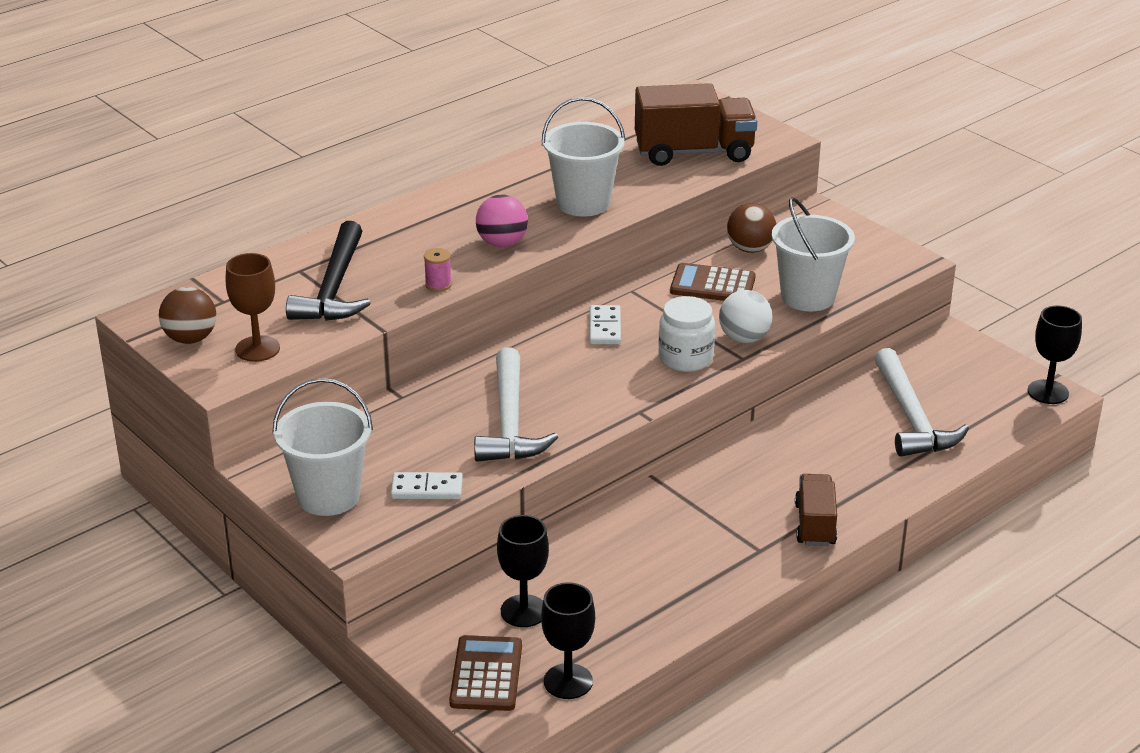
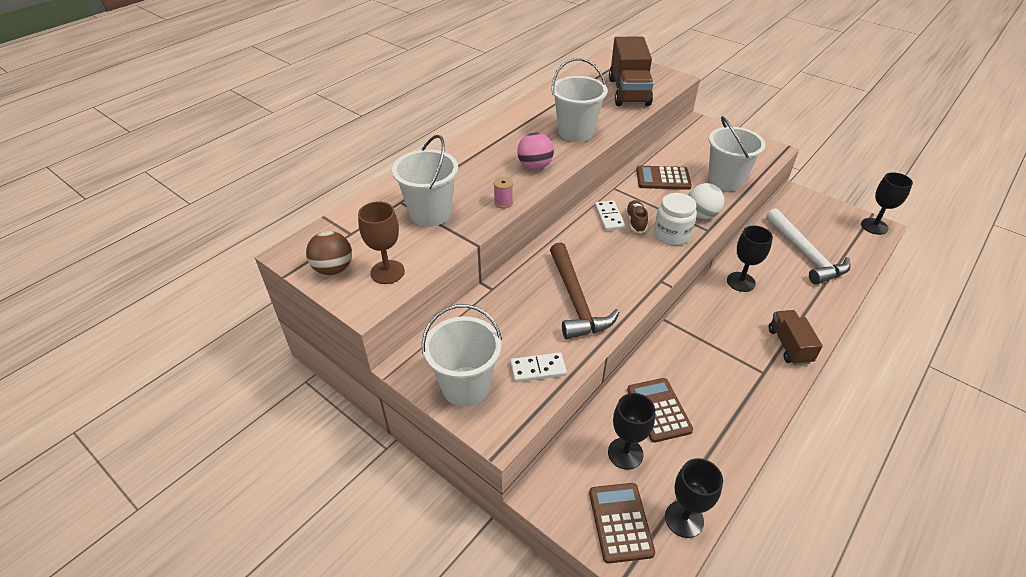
camera: 10 degrees left, 10 degrees up
(334, 288) = (430, 213): black hammer -> white bucket
(510, 422) = (576, 300): white hammer -> brown hammer
(590, 573) = (659, 410): none -> brown calculator
(641, 337) = (635, 222): none -> brown shoe
(694, 152) = (628, 92): brown truck -> brown truck turned 105 degrees clockwise
(750, 249) = (673, 151): brown ball -> none
(789, 442) = (741, 282): none -> black goblet

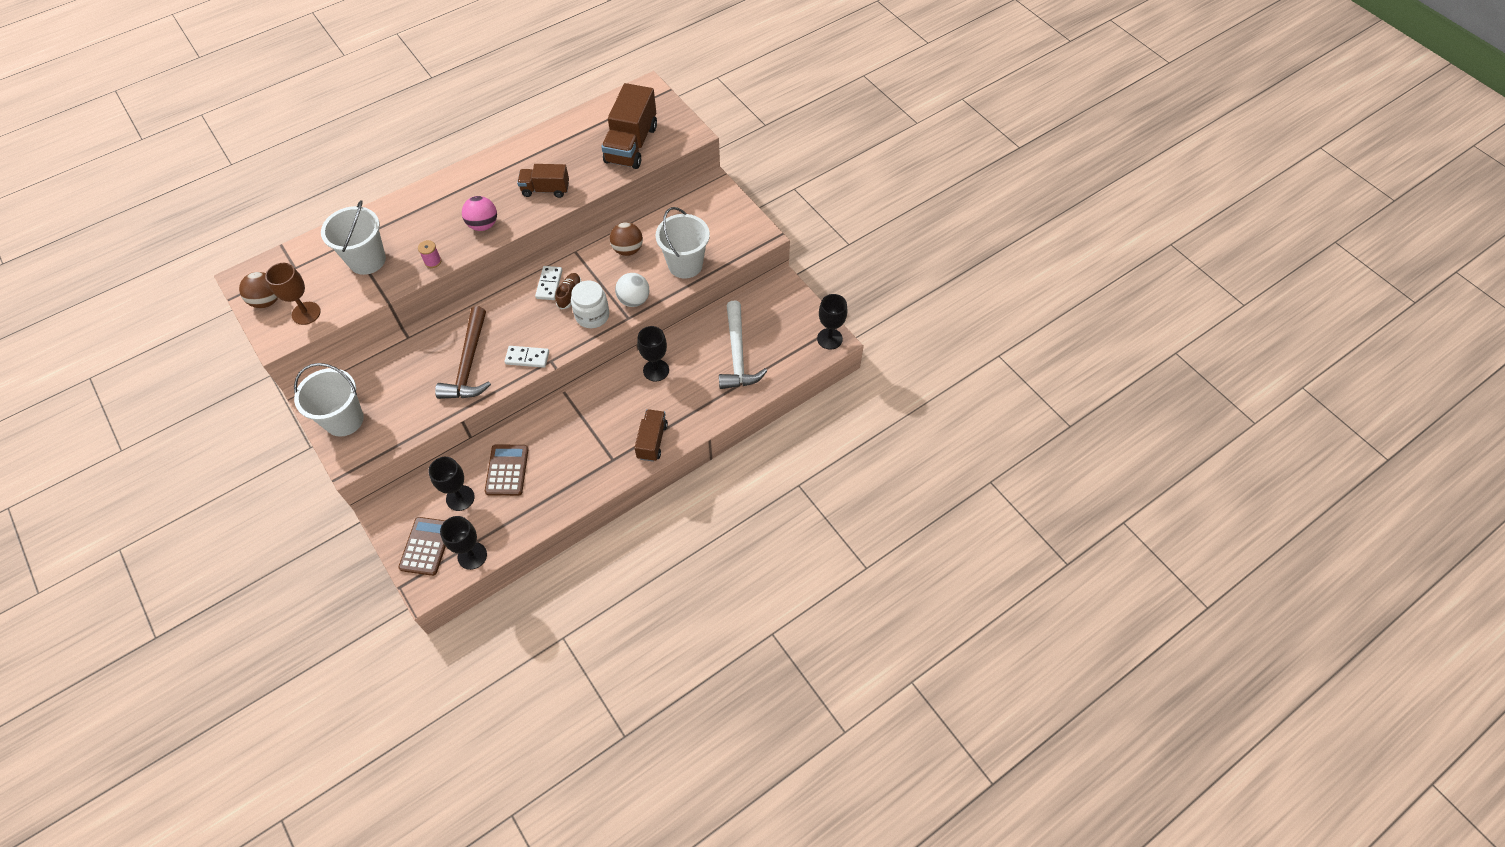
camera: 15 degrees right, 15 degrees up
(538, 369) = (404, 418): white domino -> white domino (527, 358)
(576, 132) = (545, 189): white bucket -> brown truck
(663, 178) = (628, 249): brown calculator -> brown ball

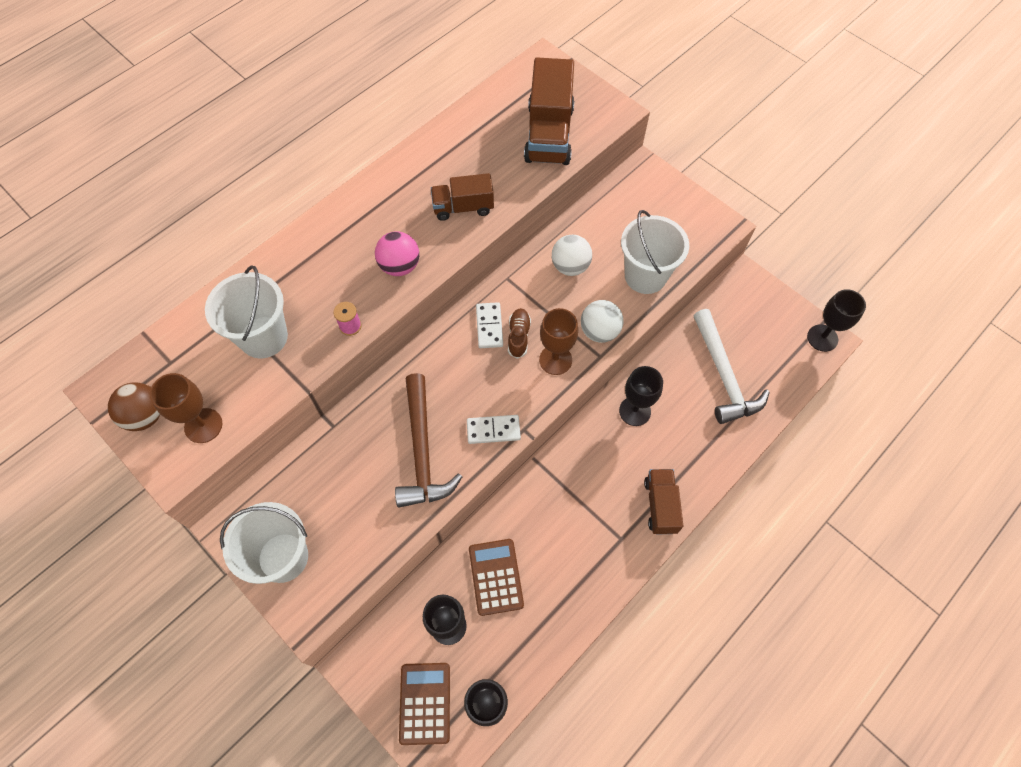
camera: 10 degrees left, 5 degrees up
(592, 315) = (555, 360): white jar -> brown goblet
(628, 249) = (570, 266): brown ball -> white ball

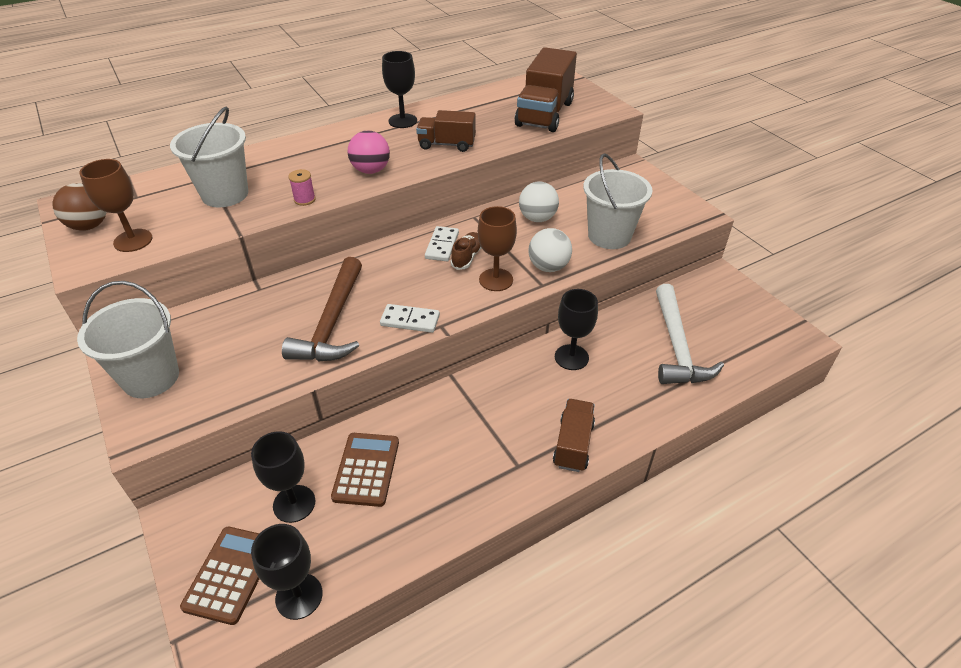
camera: 15 degrees right, 20 degrees down
(822, 338) = (795, 336): black goblet -> black goblet (402, 121)

